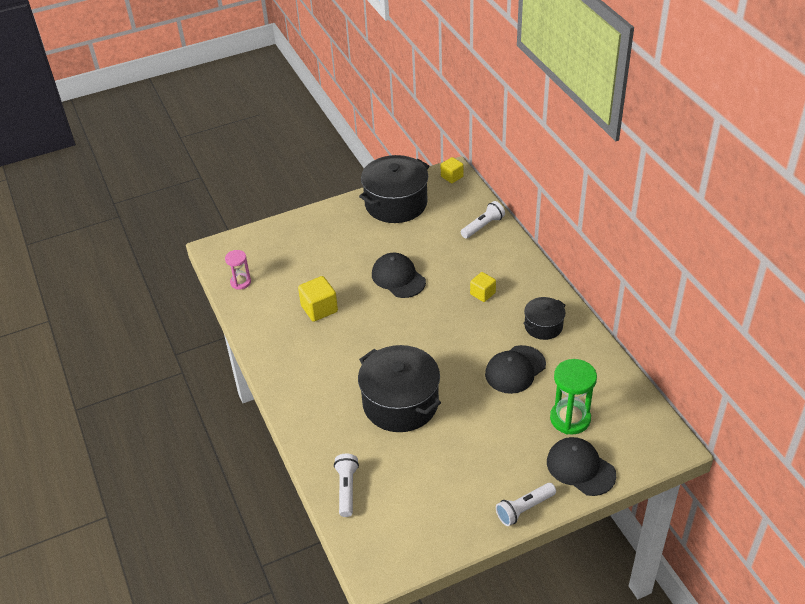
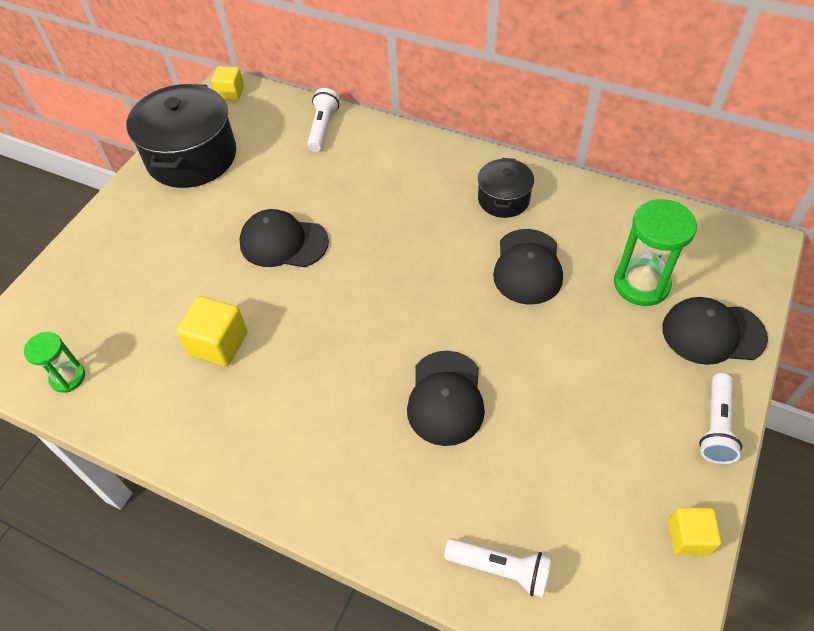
camera: 40 degrees left, 10 degrees up
(240, 282) = (68, 378): pink hourglass -> green hourglass
(346, 489) = (500, 569): white flashlight -> white flashlight turned 150 degrees clockwise
(400, 403) = (445, 398): black pot -> black cap
(482, 293) = (401, 202): yellow cube -> yellow cube (688, 537)

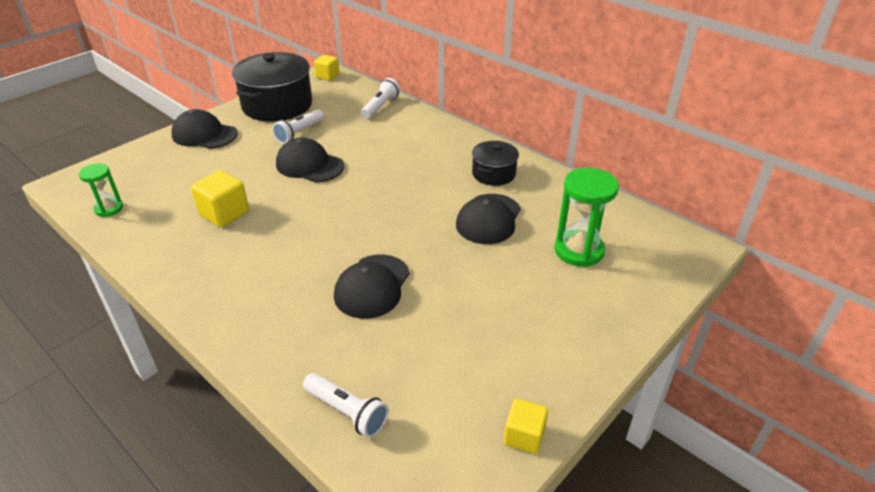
camera: 15 degrees right, 15 degrees down
(713, 333) = (625, 297): black cap -> black cap (204, 134)
(716, 426) = (593, 362): white flashlight -> white flashlight (299, 133)

